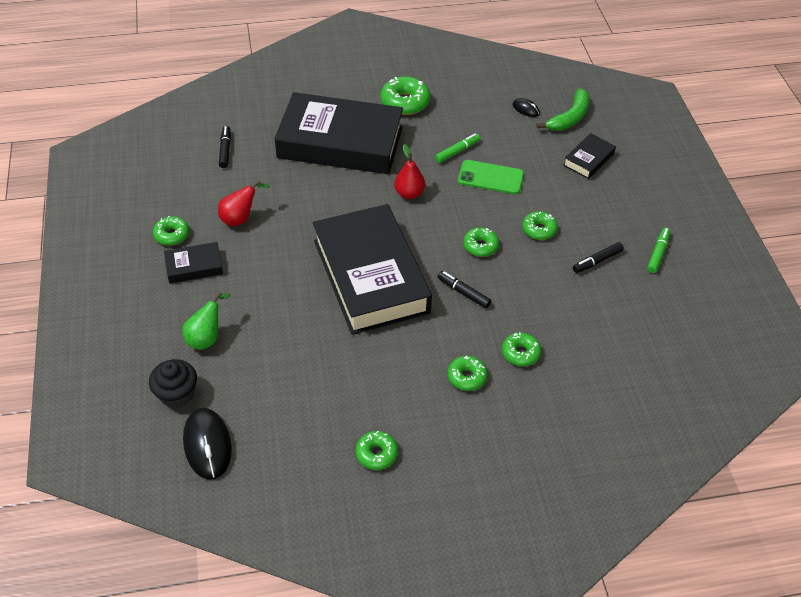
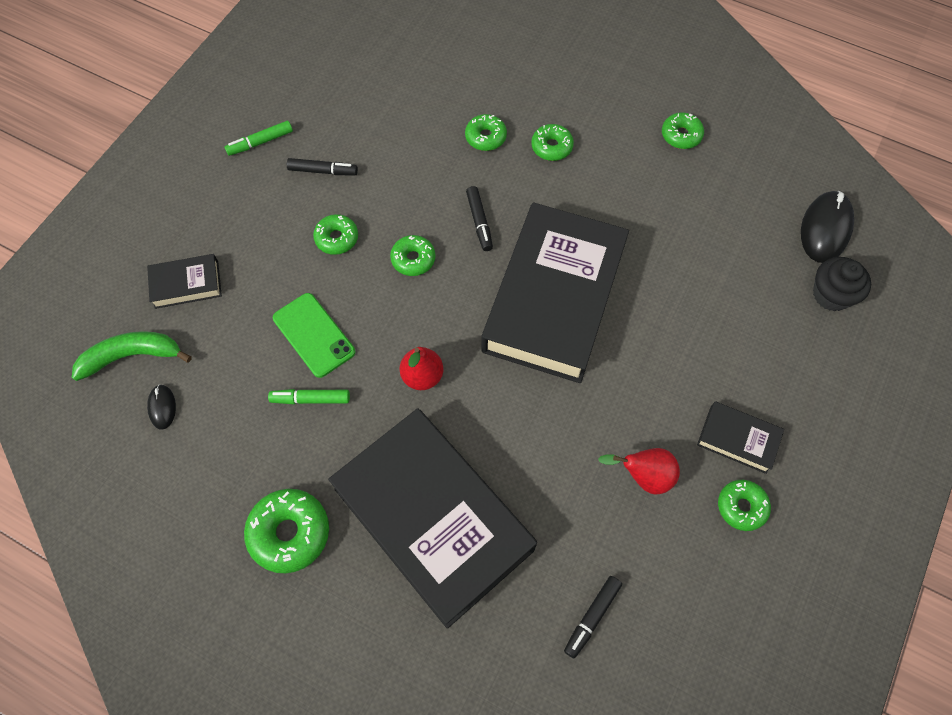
camera: 140 degrees left, 15 degrees up
(206, 338) = (771, 337): green pear -> none

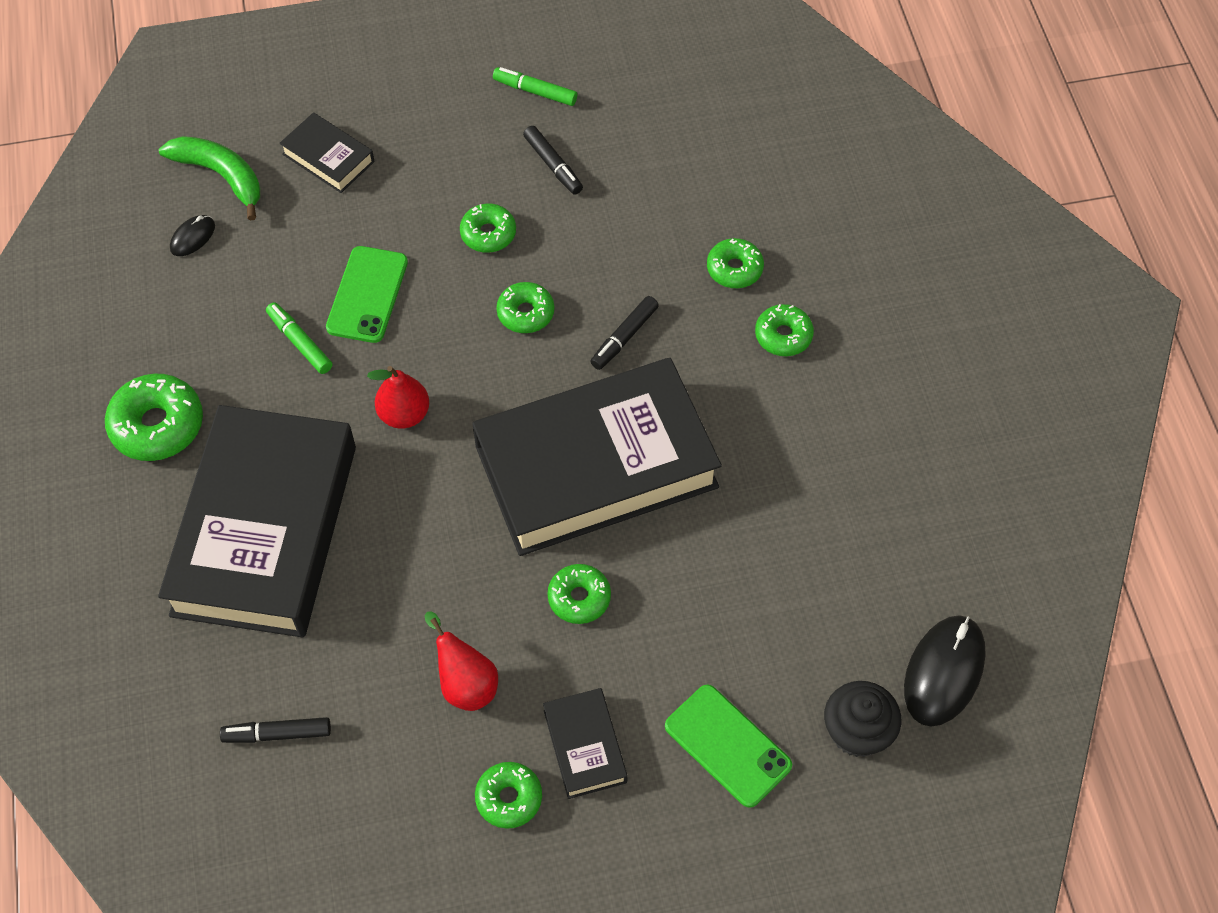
camera: 50 degrees right, 5 degrees down
(681, 135) = (927, 446): green donut -> green donut (579, 598)
(793, 364) = (727, 746): none -> green phone
(825, 229) = (944, 672): black mouse -> black mouse turned 45 degrees counterclockwise

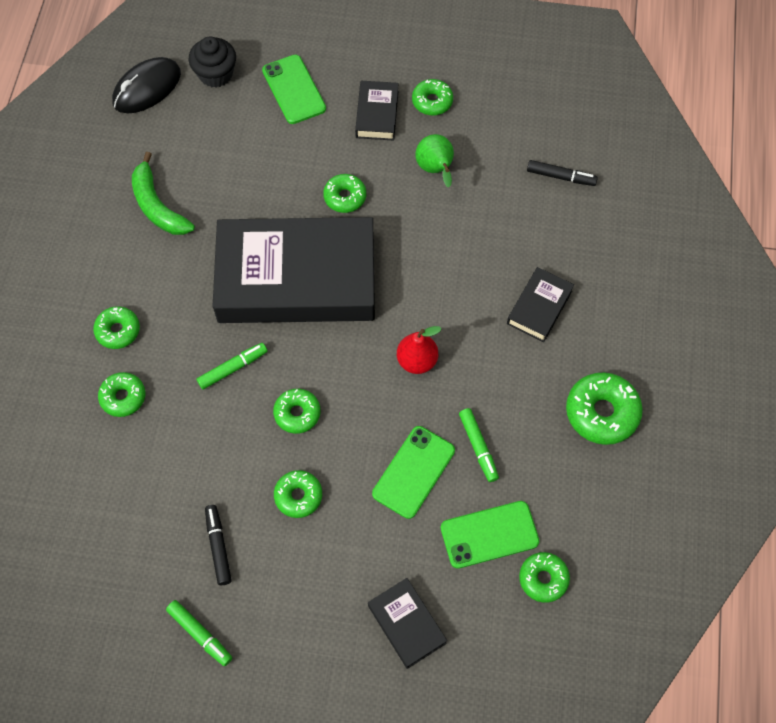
camera: 160 degrees left, 5 degrees up
(193, 237) = (543, 579): black mouse -> green donut
(221, 176) = (505, 638): green banana -> green banana (157, 206)
(263, 260) = (489, 534): none -> green phone
(264, 530) = (539, 307): black book -> black book, size x0.42
(465, 683) = (435, 170): red pear -> green pear
(624, 337) = (233, 368): black marker -> green marker

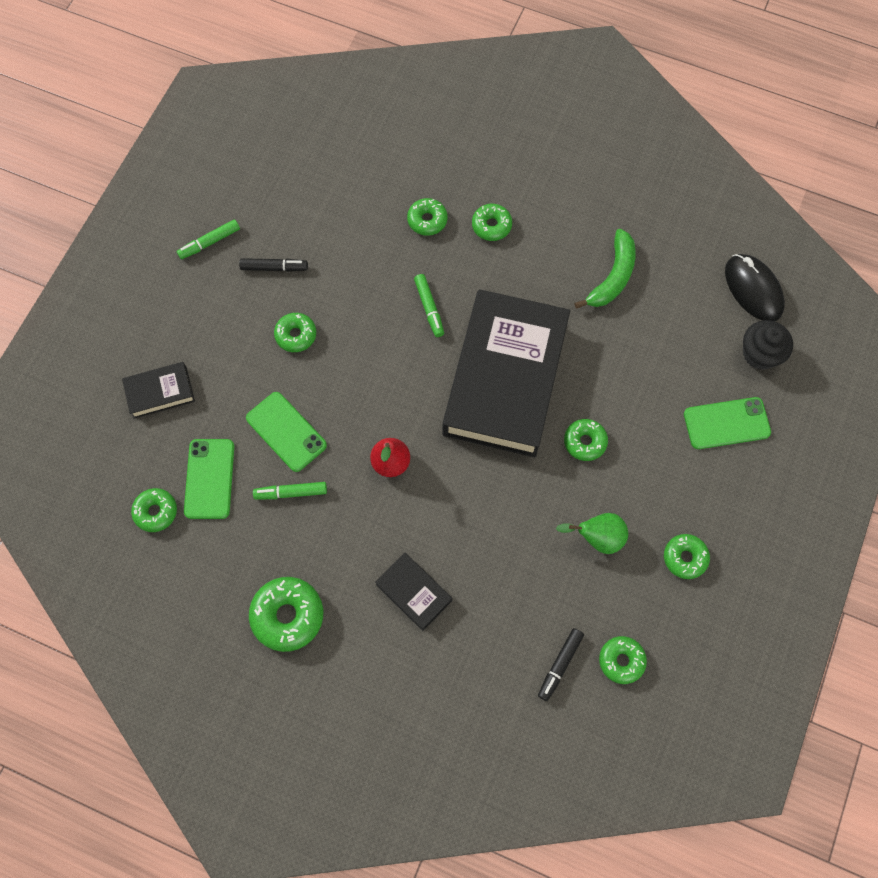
camera: 105 degrees right, 5 degrees up
(157, 206) = (613, 276): green banana -> green banana turned 135 degrees clockwise
(297, 413) = (370, 350): green donut -> green donut (621, 660)
(377, 114) = (679, 497): black book -> none

